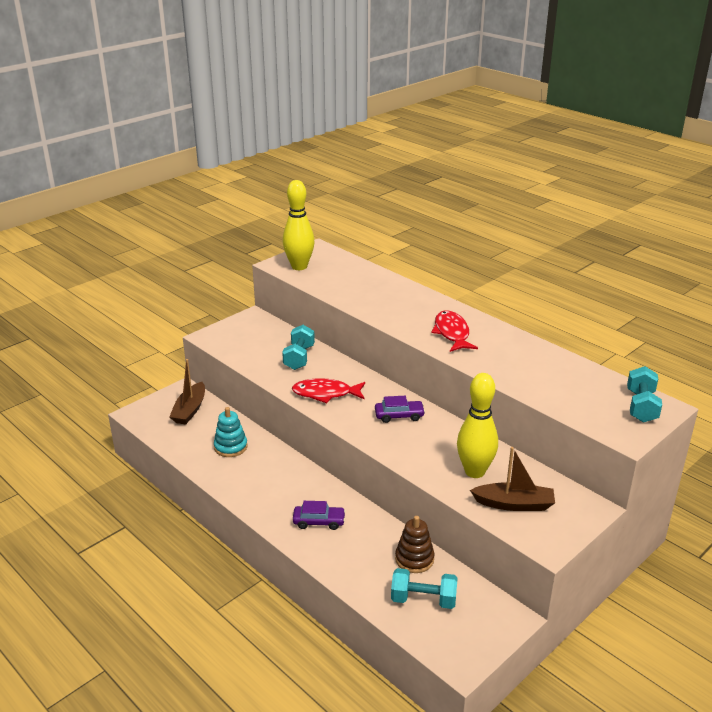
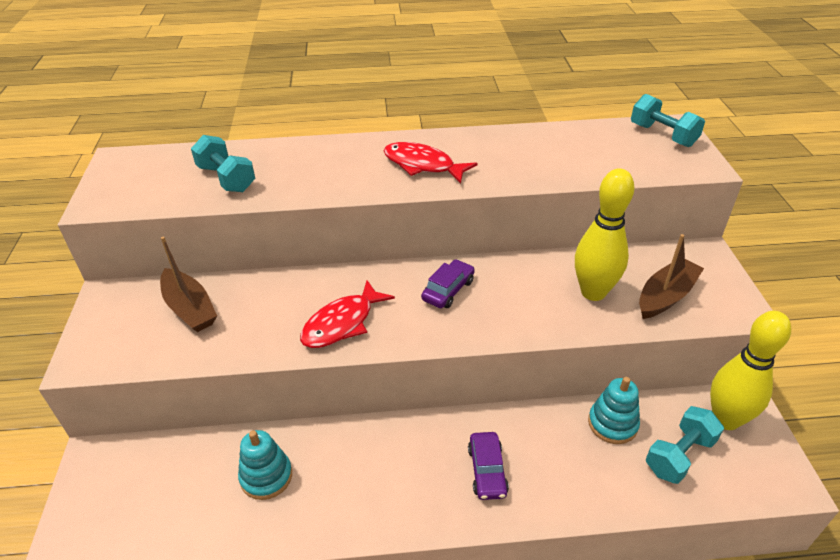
camera: 50 degrees left, 10 degrees up
(190, 410) = (141, 477): brown boat -> brown boat (190, 308)
(299, 266) = (131, 191): yellow bowling pin -> yellow bowling pin (725, 419)
(299, 358) = (245, 305): turquoise dumbbell -> turquoise dumbbell (226, 179)
(319, 522) = (487, 471): purple car -> purple car turned 135 degrees clockwise
(414, 559) = (612, 424): brown stacking toy -> turquoise stacking toy

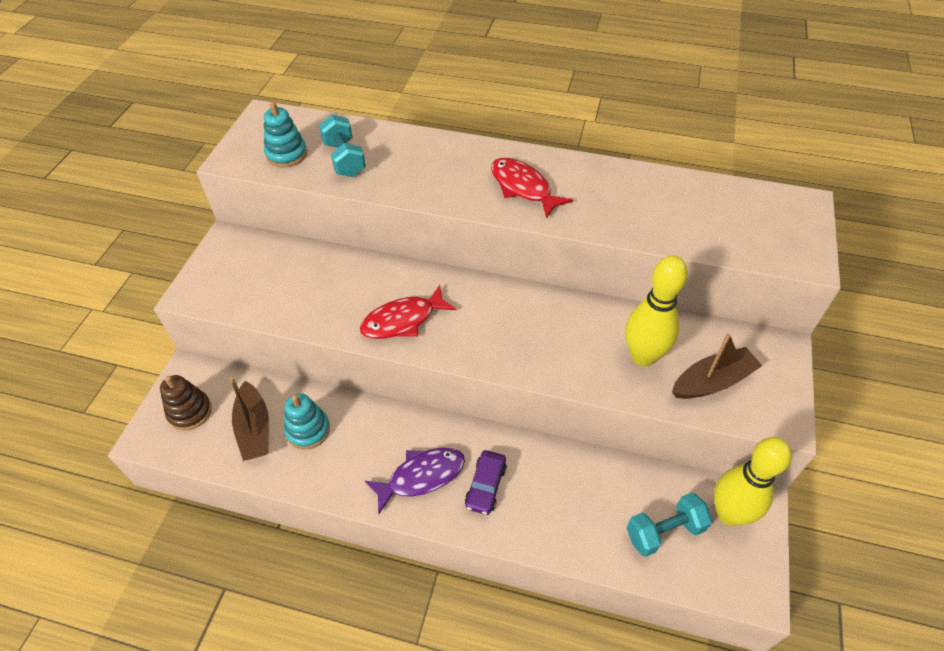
camera: 20 degrees right, 10 degrees up
(111, 502) = (190, 412): none -> brown stacking toy
(190, 308) = (286, 270): brown boat -> brown boat (254, 429)
(415, 484) = (421, 476): none -> purple fish
(448, 290) = (508, 315): purple car -> none
(612, 424) = (618, 482): turquoise stacking toy -> turquoise stacking toy (286, 154)
(662, 135) = (785, 212): turquoise dumbbell -> none

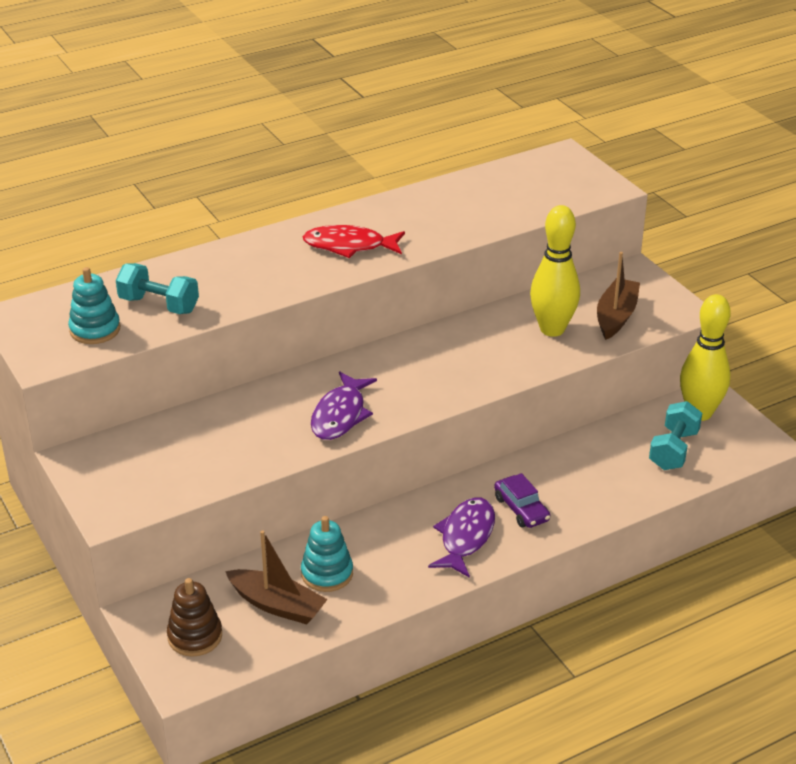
camera: 45 degrees left, 15 degrees down
(403, 320) = (340, 415): red fish -> purple fish

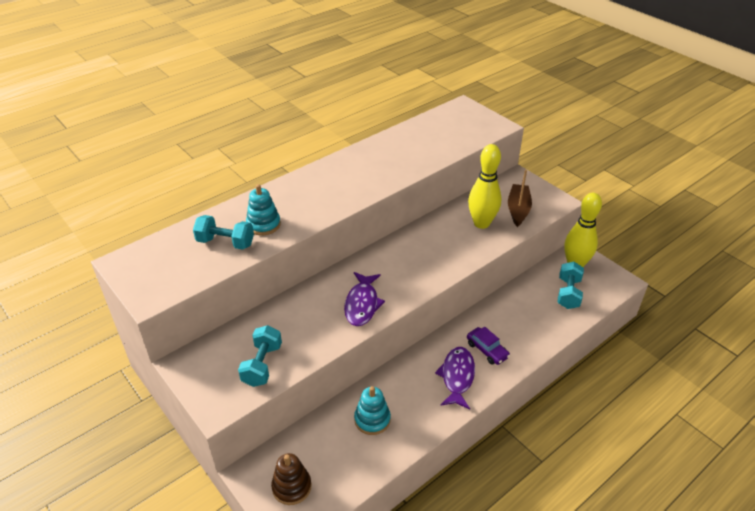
camera: 10 degrees left, 5 degrees up
(95, 330) = (183, 268): turquoise stacking toy -> turquoise stacking toy (263, 224)
(181, 472) = (262, 365): none -> turquoise dumbbell
(277, 605) = (344, 451): brown boat -> none
(349, 246) = (346, 183): red fish -> none

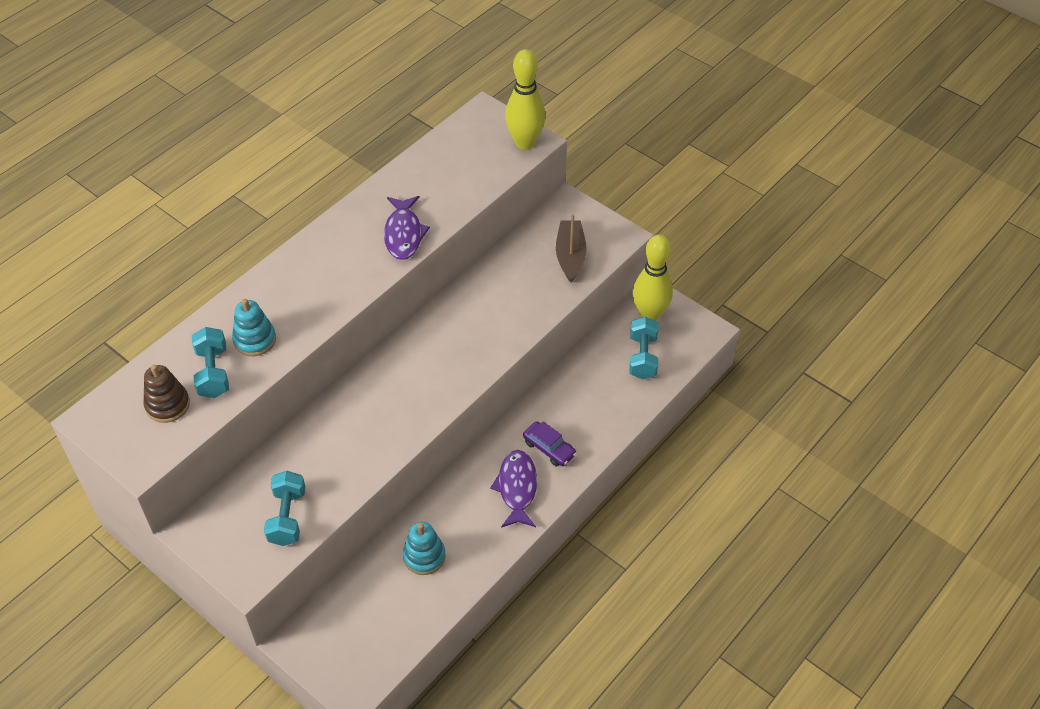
camera: 10 degrees left, 10 degrees up
(225, 242) = (213, 373): turquoise dumbbell -> turquoise dumbbell turned 75 degrees clockwise
(291, 487) = (345, 648): brown stacking toy -> brown stacking toy (167, 405)
(362, 304) = (392, 420): purple fish -> purple fish (404, 234)
(481, 223) = (526, 283): yellow bowling pin -> yellow bowling pin (525, 143)

